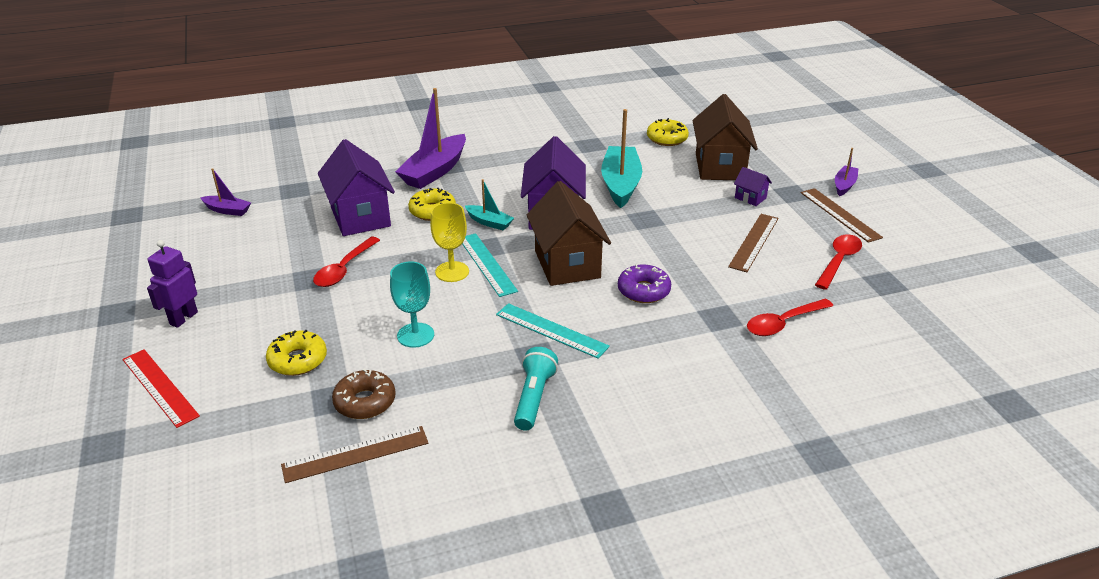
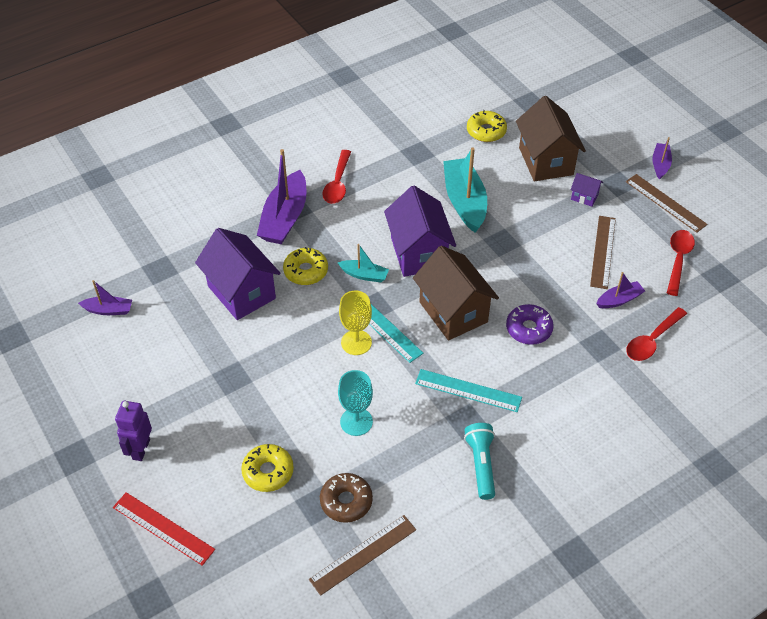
camera: 15 degrees left, 15 degrees up
(344, 269) = (258, 360): red spoon -> red spoon (338, 184)
(757, 283) = (619, 300): none -> purple boat

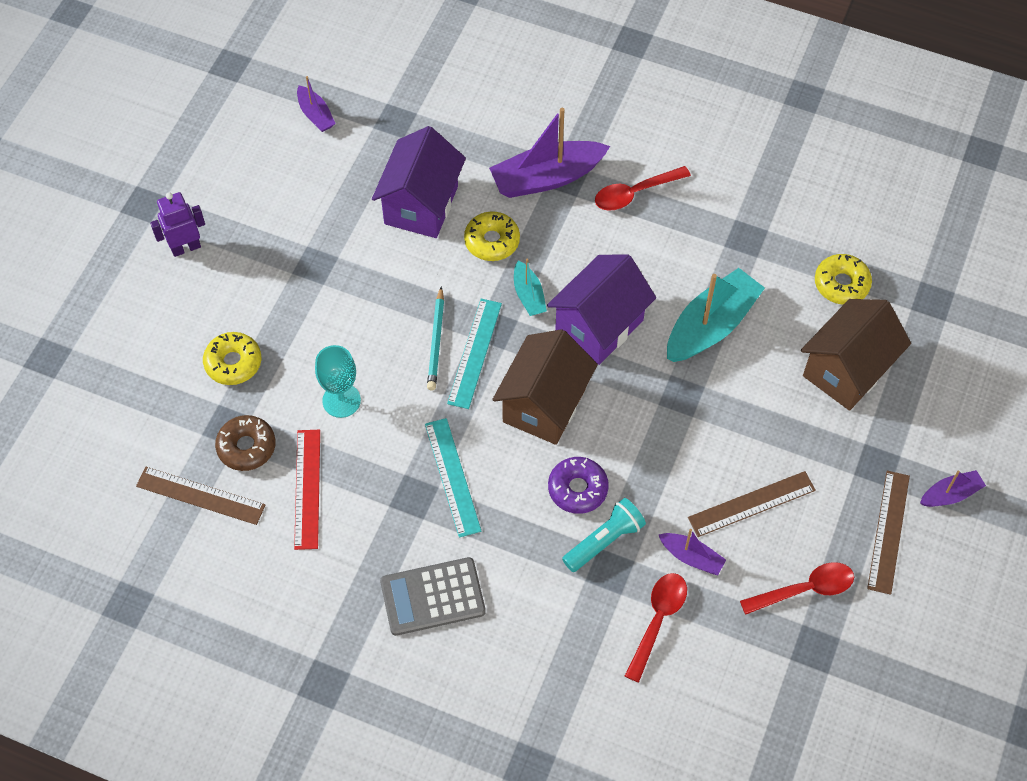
camera: 55 degrees right, 10 degrees up
(163, 528) = (120, 320): red ruler -> red ruler (307, 488)
(356, 342) = (436, 341): yellow goblet -> turquoise pencil
(481, 464) = (370, 539): turquoise flashlight -> turquoise flashlight (604, 541)
(552, 452) = (432, 597): none -> grey calculator
(584, 197) = (823, 440): purple house -> none
(652, 340) = (657, 620): red spoon -> red spoon turned 105 degrees clockwise

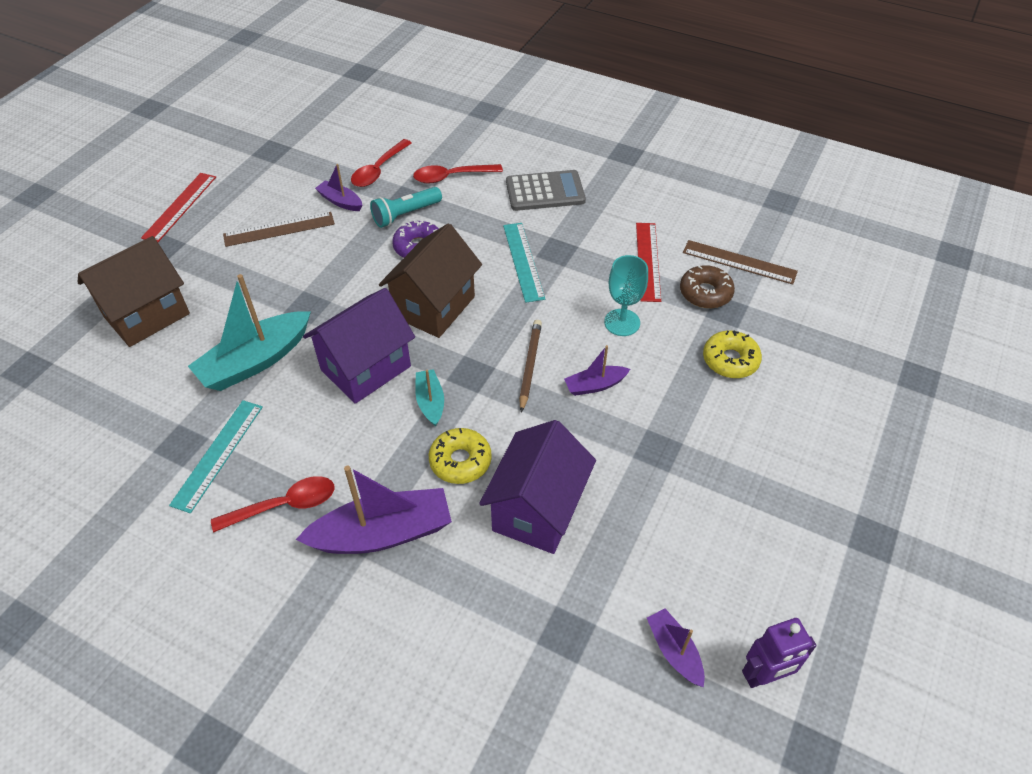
camera: 175 degrees left, 10 degrees down
(185, 247) = (807, 479): purple robot -> purple robot (764, 676)
(436, 341) = (530, 365): turquoise pencil -> brown pencil
(474, 353) = (493, 353): turquoise ruler -> turquoise ruler (218, 454)
(805, 589) = (262, 179): red spoon -> red spoon (451, 177)
(841, 284) = (106, 390): yellow donut -> none
(888, 531) = (180, 207): brown ruler -> red ruler
(950, 494) = (115, 225): purple boat -> purple boat (595, 385)

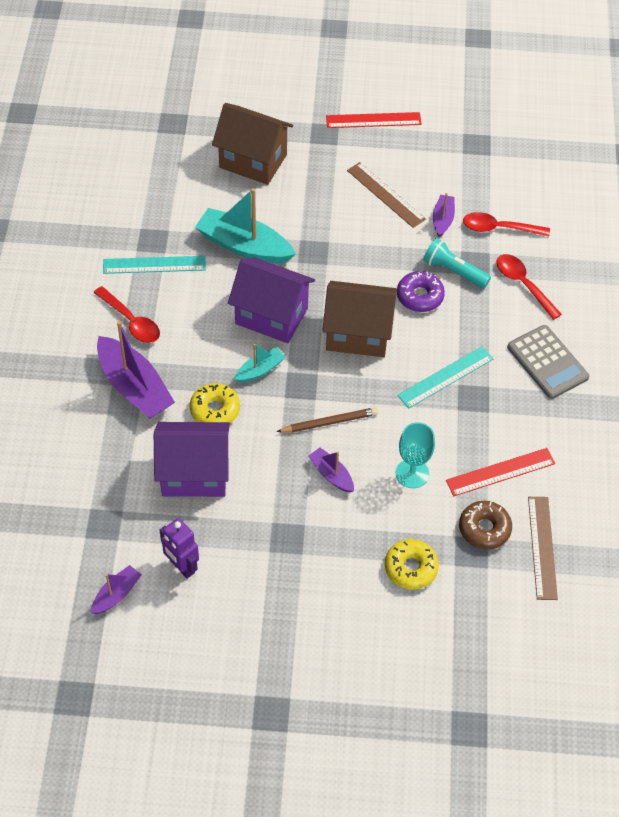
camera: 65 degrees right, 5 degrees up
(764, 676) = (120, 656): purple robot -> purple robot (182, 567)

